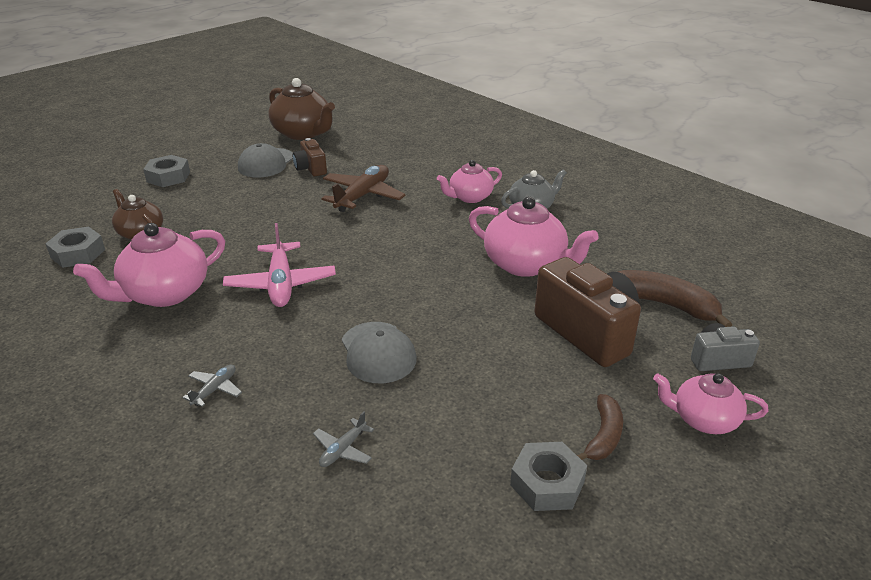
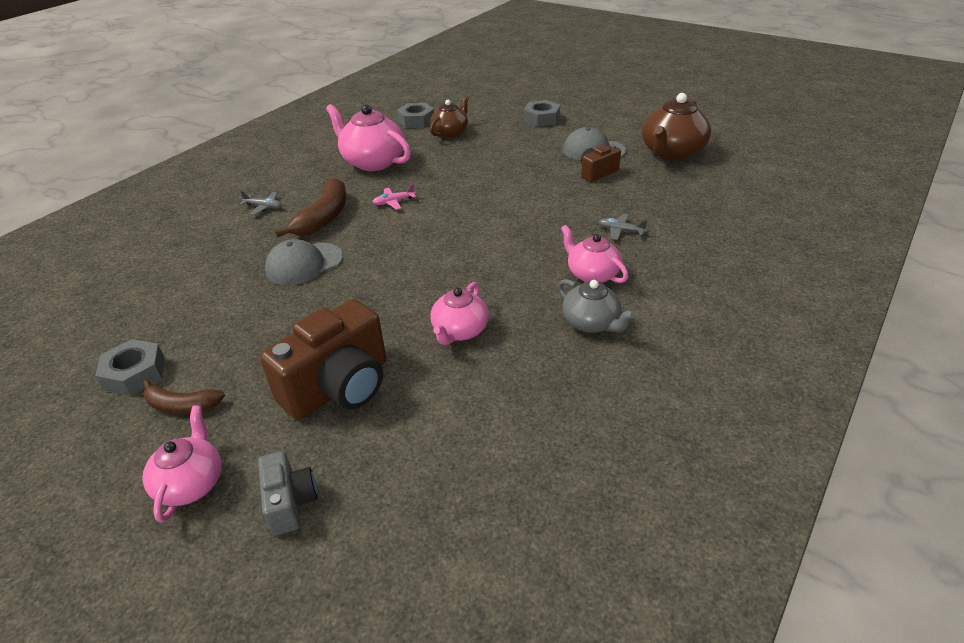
camera: 80 degrees right, 5 degrees up
(281, 284) = (394, 202): pink plane -> pink plane, size x0.48
(343, 449) = (195, 269): grey plane -> grey plane (620, 231)
(363, 196) = (558, 209): brown plane -> none
(526, 264) = (460, 331): pink teapot -> pink teapot, size x0.62
(663, 304) = (398, 451): brown banana -> brown banana (323, 217)

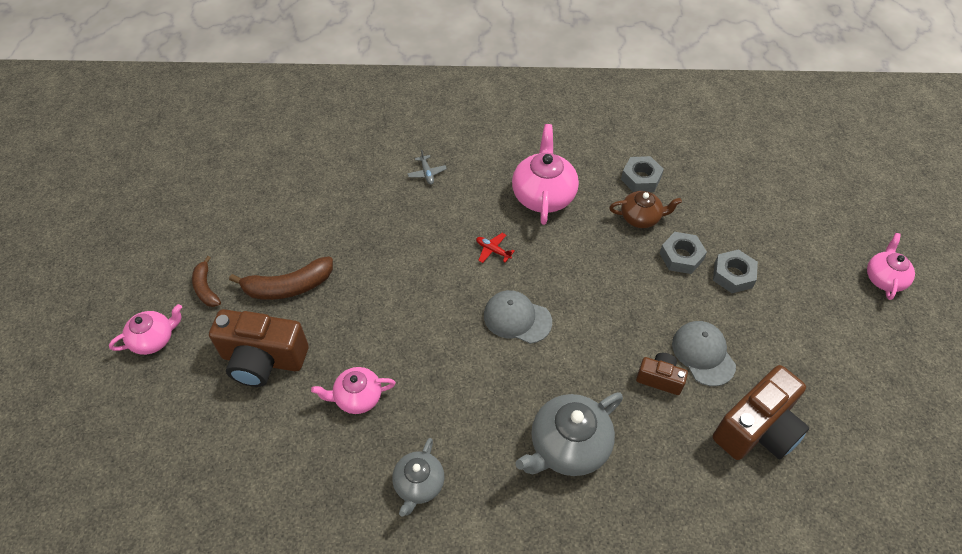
camera: 55 degrees right, 15 degrees up
(135, 374) = (219, 243): grey nut -> grey nut (681, 256)
(290, 502) = (162, 399): grey camera -> none
(304, 264) = (374, 249): grey cap -> grey cap (517, 318)
(323, 217) = (439, 219): brown banana -> brown banana (288, 287)
(394, 202) = (493, 250): pink plane -> red plane
(592, 274) = (485, 454): pink teapot -> pink teapot (884, 278)
(620, 231) = (568, 446): grey plane -> grey teapot
(672, 153) = (757, 429): brown teapot -> brown camera

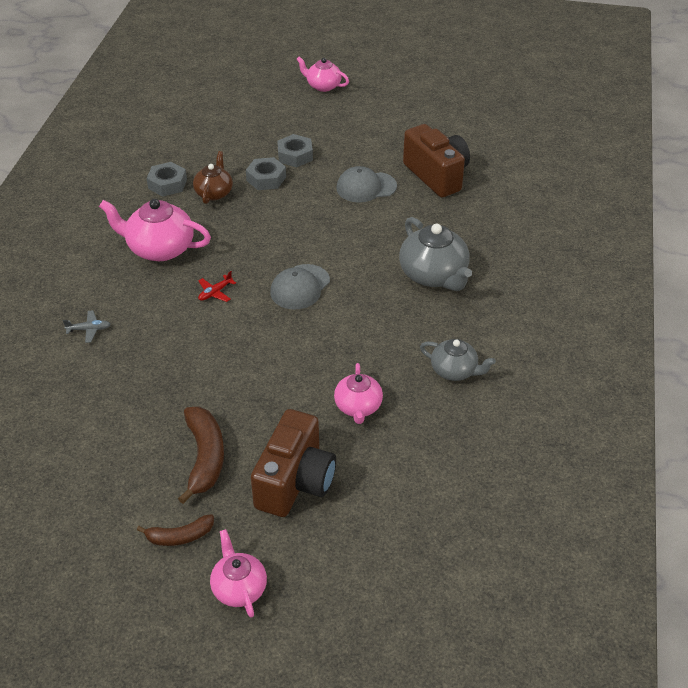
camera: 80 degrees left, 10 degrees down
(660, 378) = (383, 214): brown camera -> none

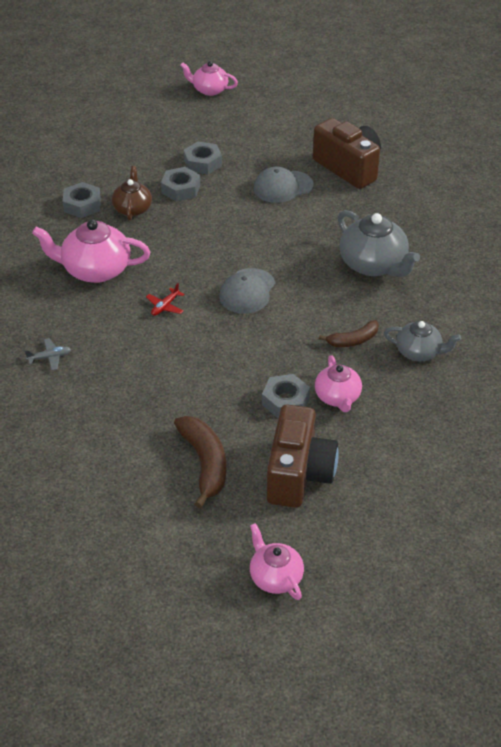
camera: 10 degrees left, 0 degrees up
(179, 536) = (204, 539): brown banana -> brown banana (353, 340)
(304, 404) = (285, 401): none -> grey nut

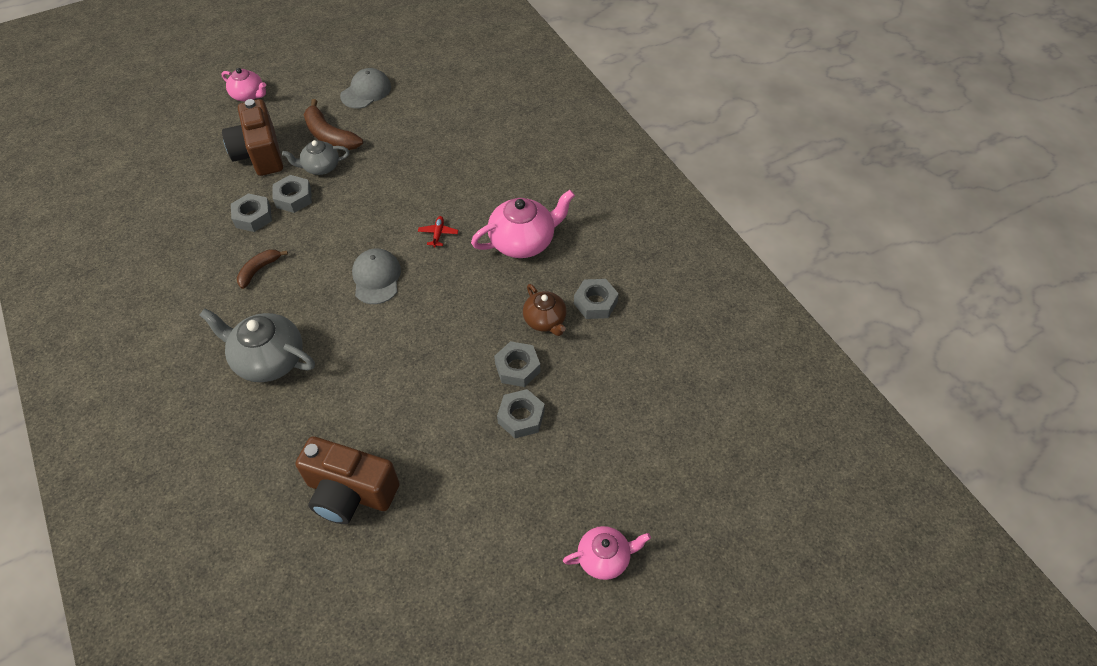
camera: 150 degrees right, 10 degrees up
(50, 357) = (494, 159): grey plane -> none
(283, 187) = (412, 423): grey cap -> grey cap (366, 91)
(338, 397) = (253, 217): pink teapot -> grey nut
(419, 352) = (196, 283): grey teapot -> grey teapot (320, 167)

